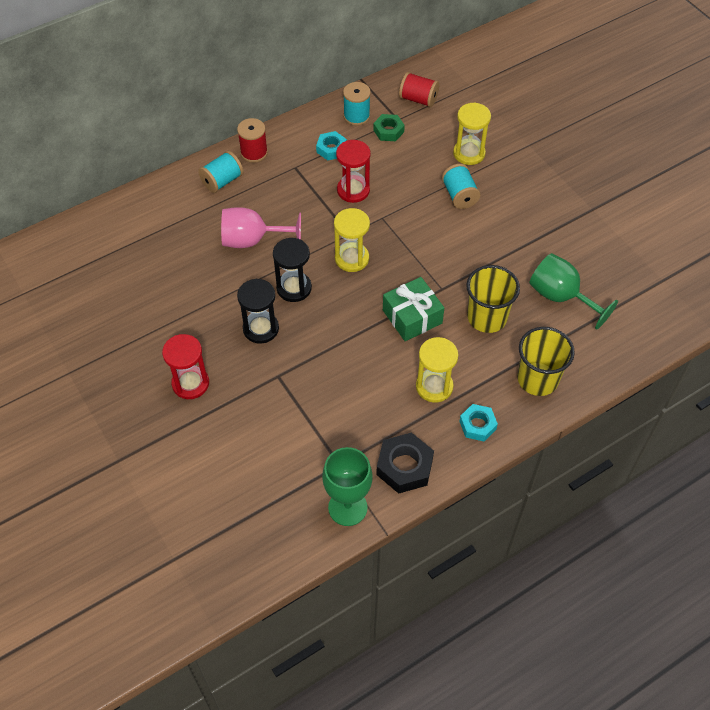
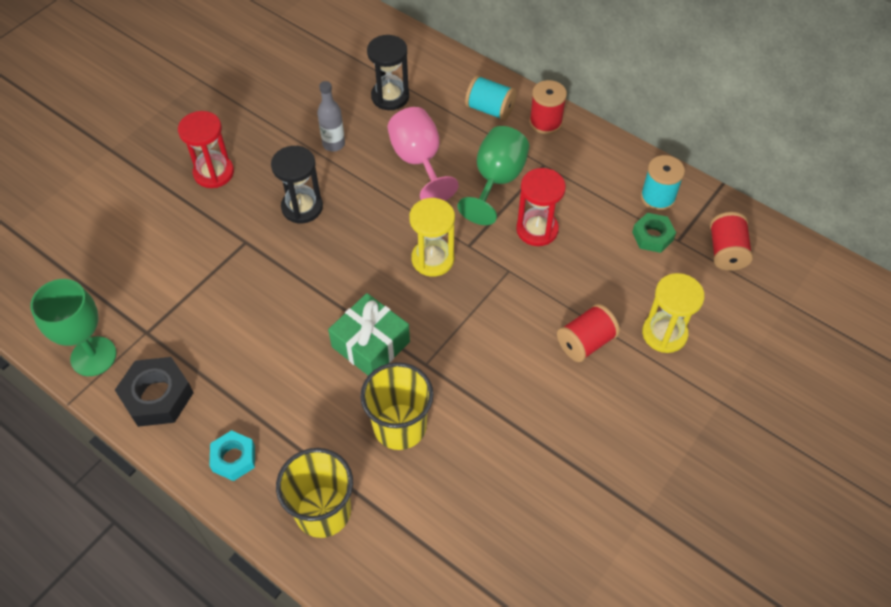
camera: 70 degrees right, 0 degrees up
(203, 291) = (333, 144): none -> grey bottle
(294, 288) = (368, 218): black hourglass -> black hourglass (390, 97)
(331, 149) = (590, 189): turquoise nut -> none
(434, 386) = (276, 396): yellow hourglass -> none
(459, 195) = (585, 342): turquoise spool -> red spool
(561, 297) = (468, 508): green goblet -> green goblet (496, 181)

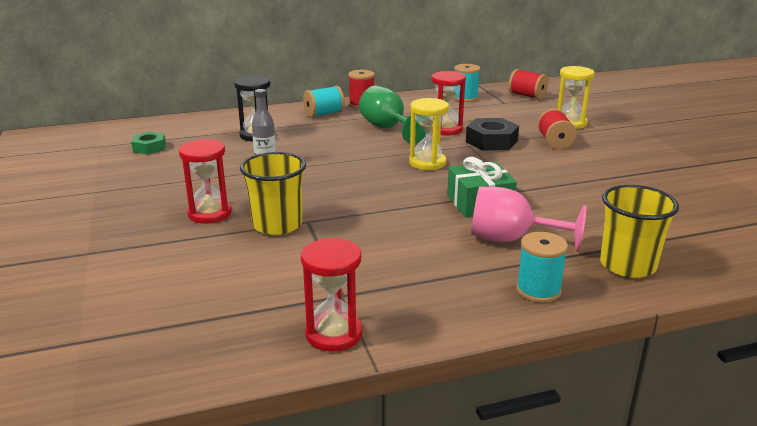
camera: 55 degrees left, 30 degrees down
(93, 356) = (334, 334): green goblet -> red hourglass
(157, 396) = (427, 310): black nut -> black nut (491, 141)
(234, 458) = (538, 290): turquoise nut -> turquoise spool
(302, 207) = (308, 190): black hourglass -> none
(400, 426) = (569, 214): yellow cup -> yellow cup (277, 225)
(419, 161) = (332, 143): pink goblet -> pink goblet (510, 239)
(652, 236) = (493, 106): green nut -> green nut (149, 148)

